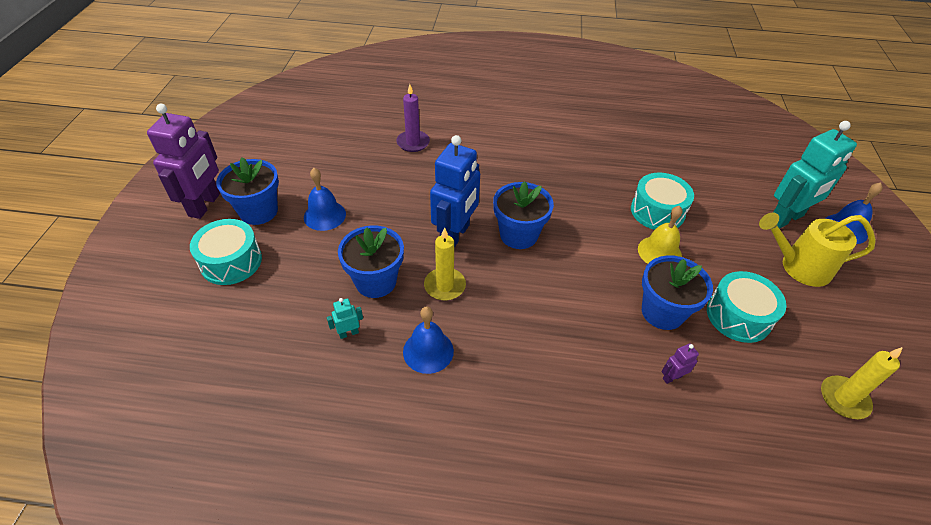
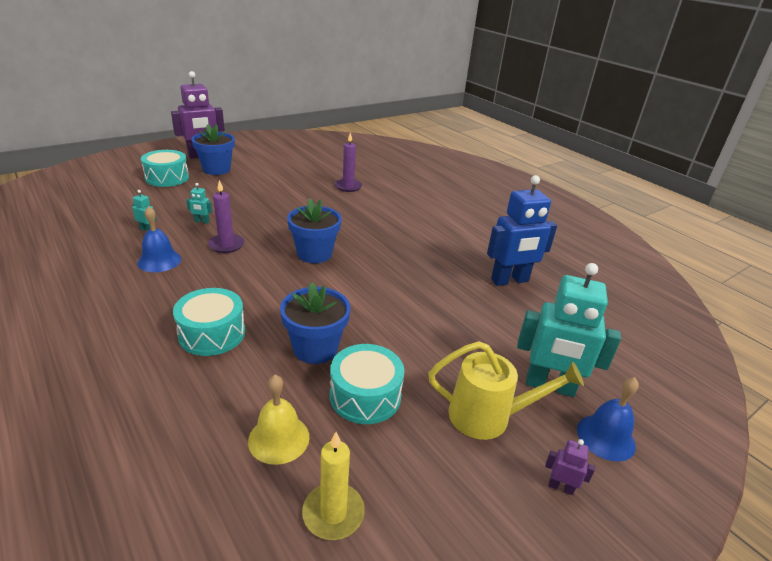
camera: 45 degrees right, 15 degrees down
(324, 215) = (239, 187): blue bell -> none
(376, 281) = (202, 222): blue flower pot -> turquoise robot
(445, 286) = (226, 245): yellow candle -> purple candle
(455, 235) = (280, 231): blue robot -> blue robot (510, 280)
(657, 211) = (436, 305): turquoise drum -> turquoise drum (212, 334)
(659, 252) = (387, 323): yellow bell -> yellow bell (279, 438)
(672, 377) = (243, 379): purple robot -> purple robot (560, 487)
(798, 267) = (489, 417): yellow watering can -> yellow watering can turned 135 degrees clockwise

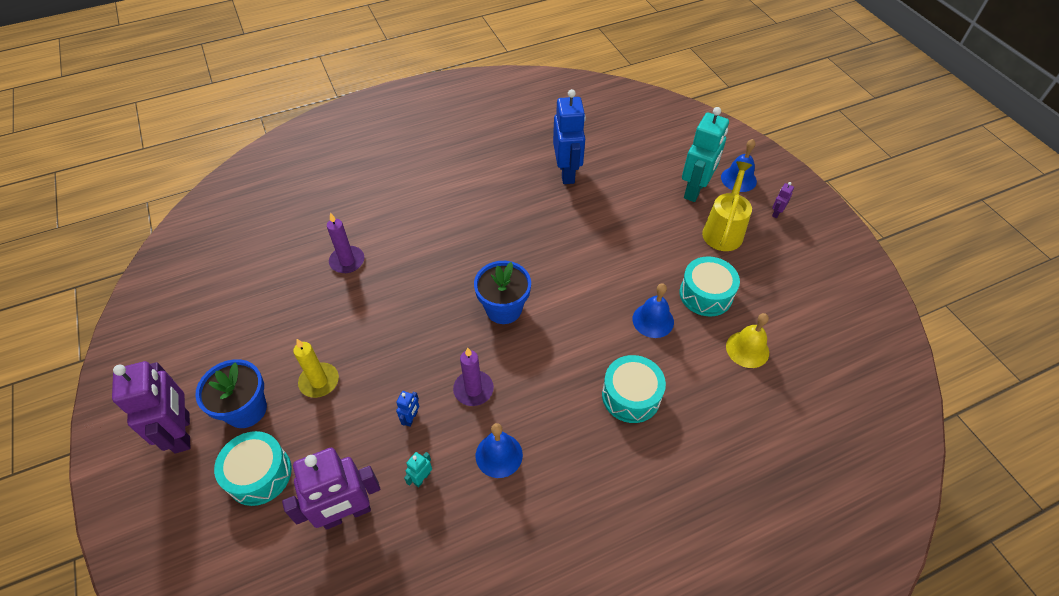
camera: 75 degrees left, 20 degrees up
(127, 206) = (347, 514): none -> purple robot
(202, 222) = (411, 418): turquoise robot -> blue robot
(315, 348) = (653, 320): blue flower pot -> blue bell
(333, 513) = (802, 323): yellow candle -> yellow candle (319, 381)

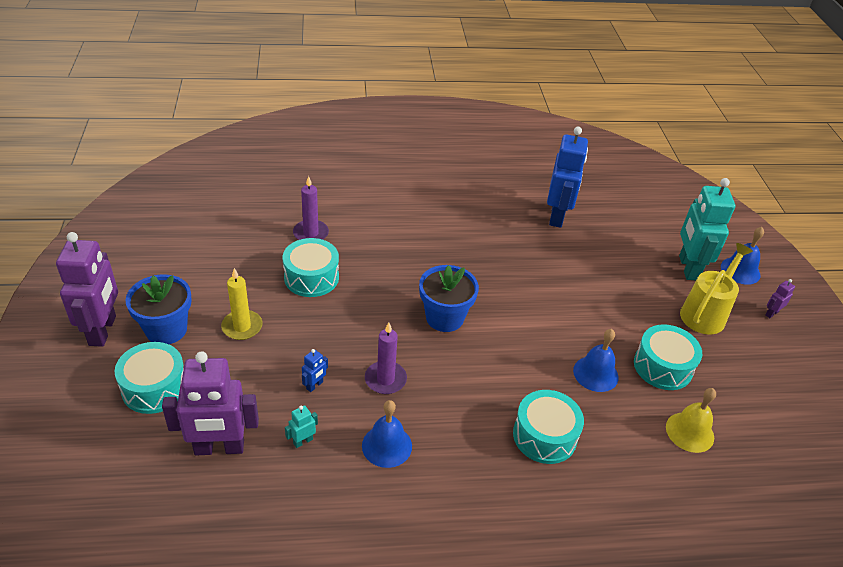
camera: 15 degrees right, 10 degrees down
(365, 307) = (311, 277): none -> turquoise drum
(695, 190) = (688, 268): turquoise robot -> turquoise robot turned 135 degrees clockwise

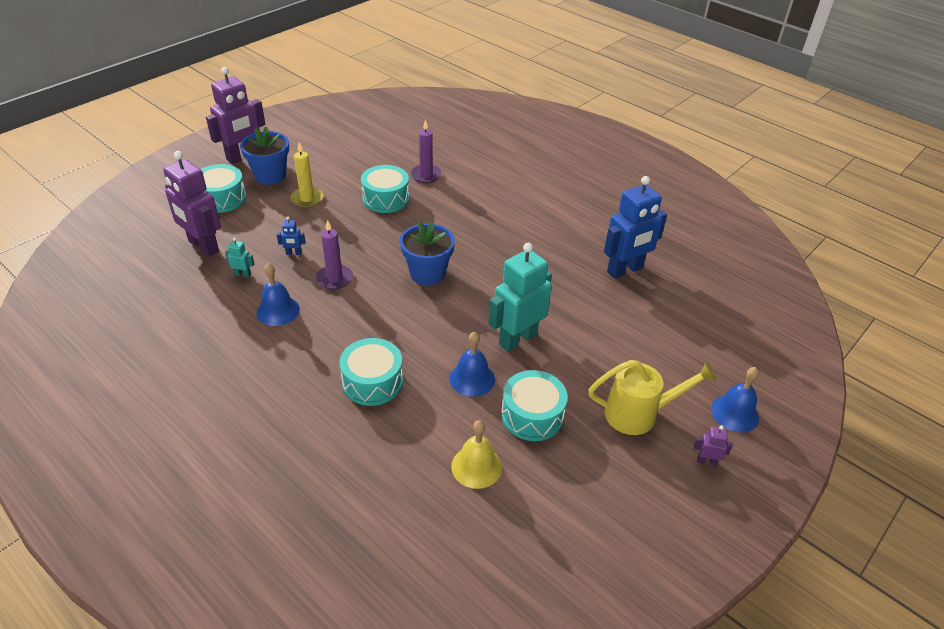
camera: 50 degrees right, 0 degrees up
(688, 268) = (682, 376): turquoise robot -> turquoise robot (517, 339)

